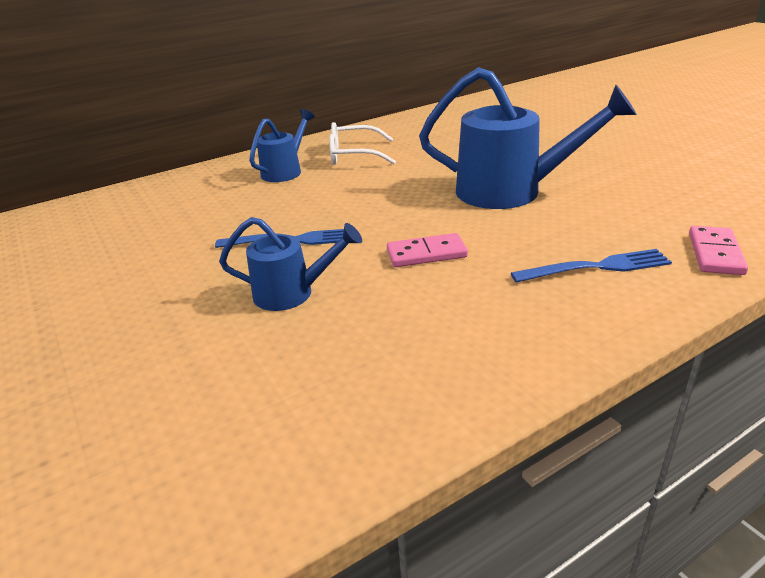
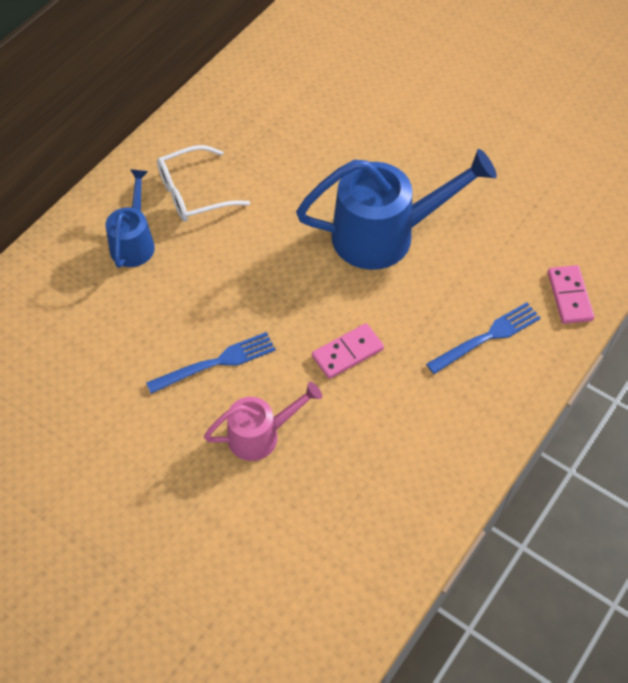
camera: 25 degrees left, 25 degrees up
(292, 293) = (261, 435): blue watering can -> pink watering can

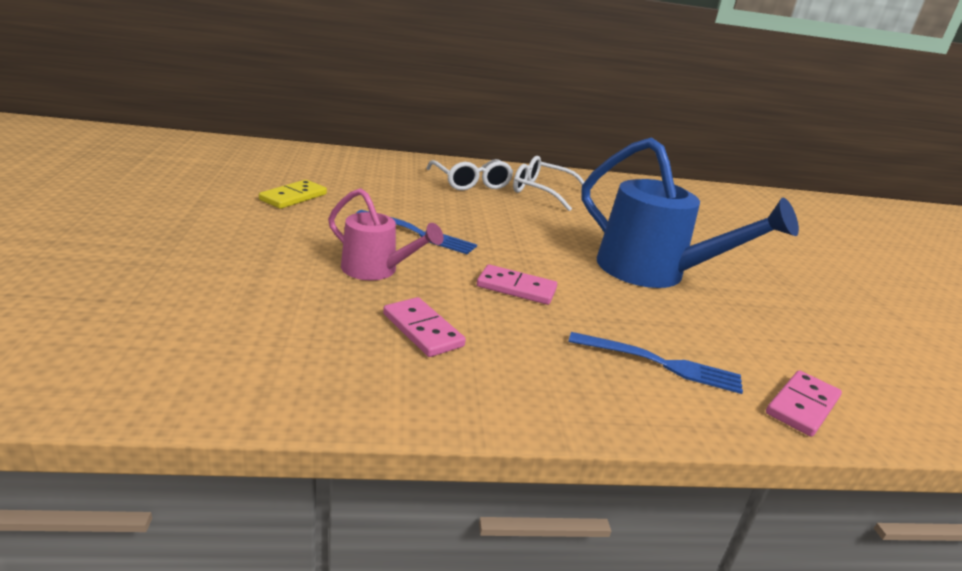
camera: 45 degrees right, 30 degrees down
(74, 424) = (293, 197): none -> yellow domino
(134, 242) = (471, 183): blue watering can -> white glasses
(363, 455) = (422, 330): none -> pink domino

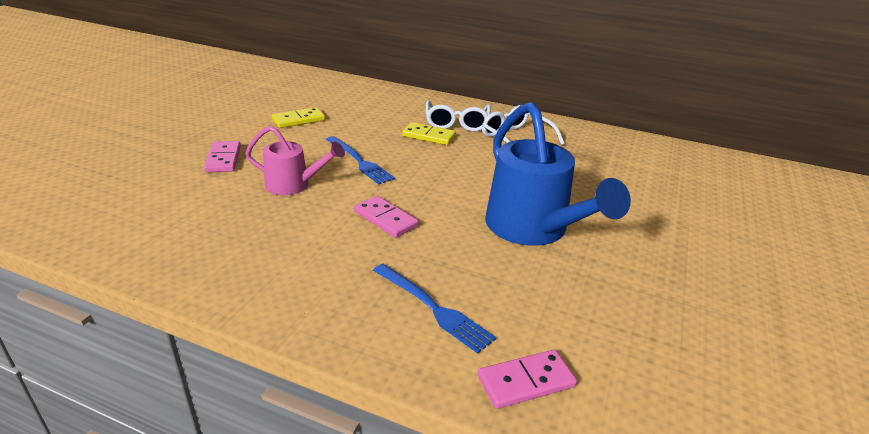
camera: 30 degrees right, 5 degrees up
(376, 270) = (294, 185): pink watering can -> pink watering can turned 45 degrees counterclockwise
(422, 330) = (274, 236): pink domino -> pink domino (223, 159)
(459, 198) = (429, 136): none -> yellow domino

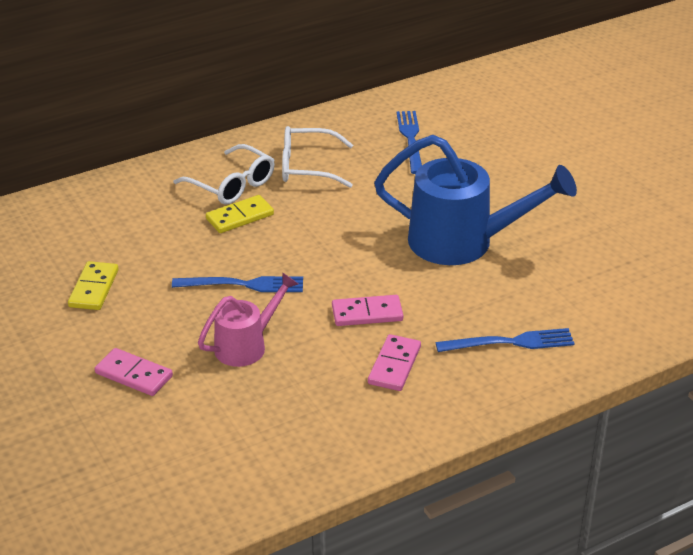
camera: 50 degrees left, 5 degrees up
(526, 382) = (616, 337): pink domino -> pink domino (394, 365)
(613, 162) = (410, 139): none -> blue fork

